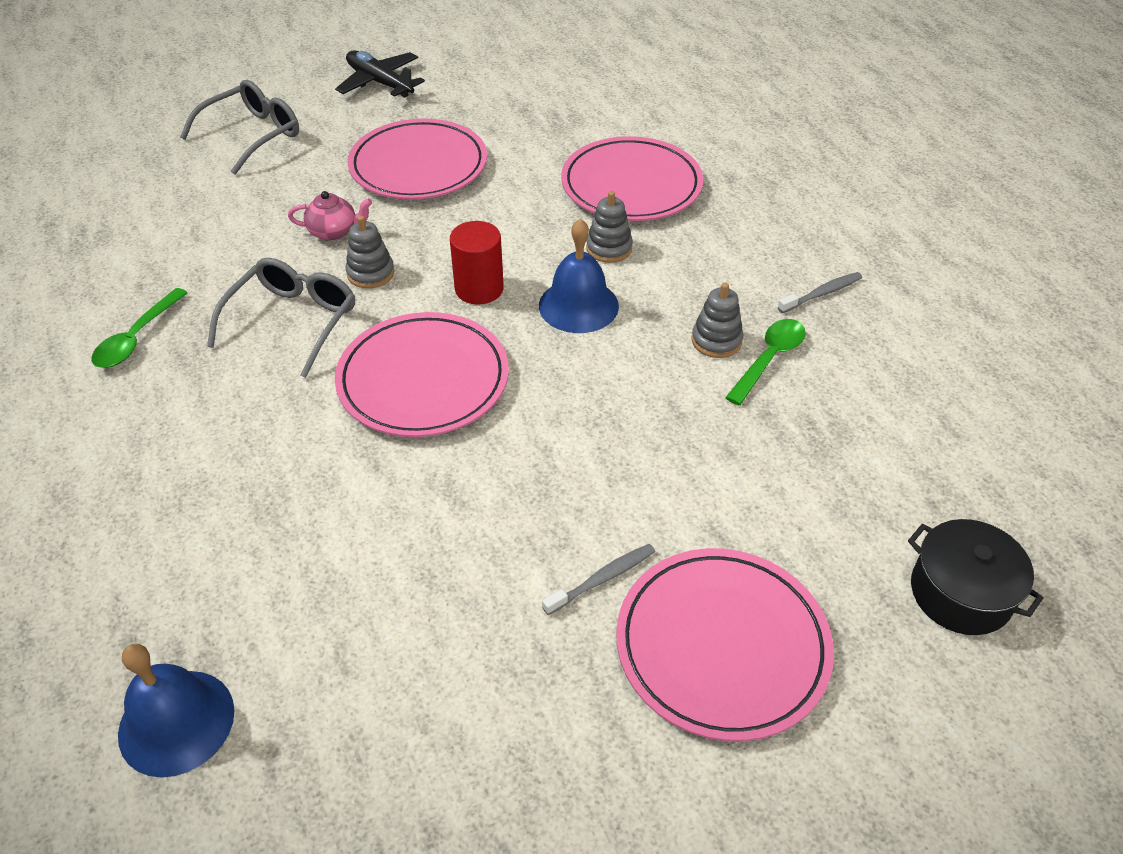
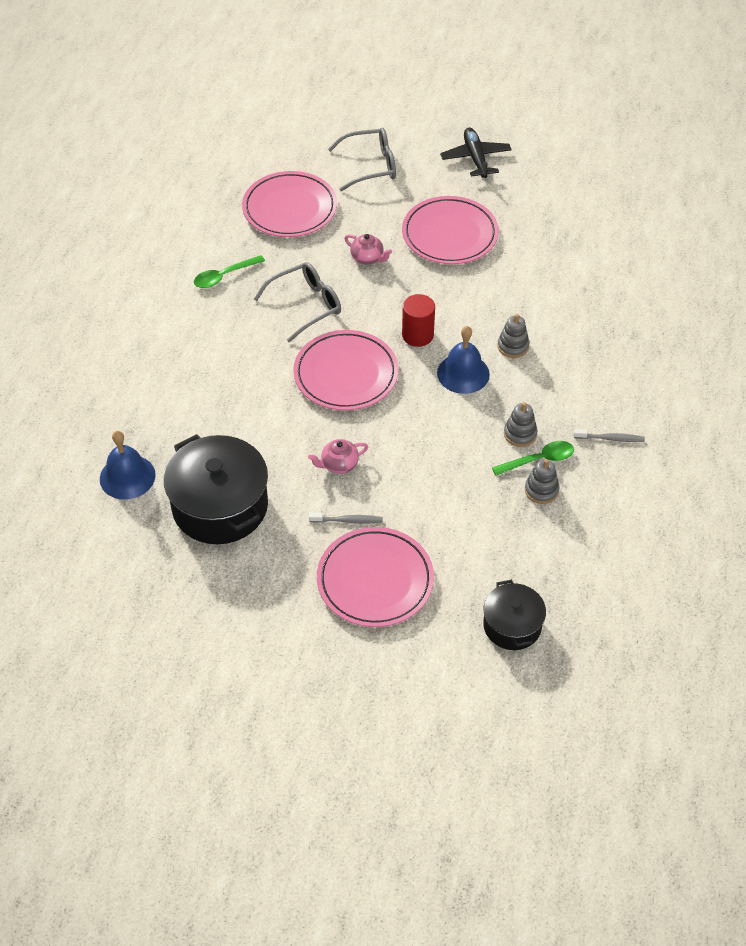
camera: 35 degrees right, 5 degrees up
(370, 273) = (367, 295): grey stacking toy -> grey stacking toy (541, 490)
(383, 676) = (220, 506): none -> black pot
(518, 505) = (339, 464): none -> pink teapot
(631, 185) = (566, 310): pink plate -> pink plate (290, 208)

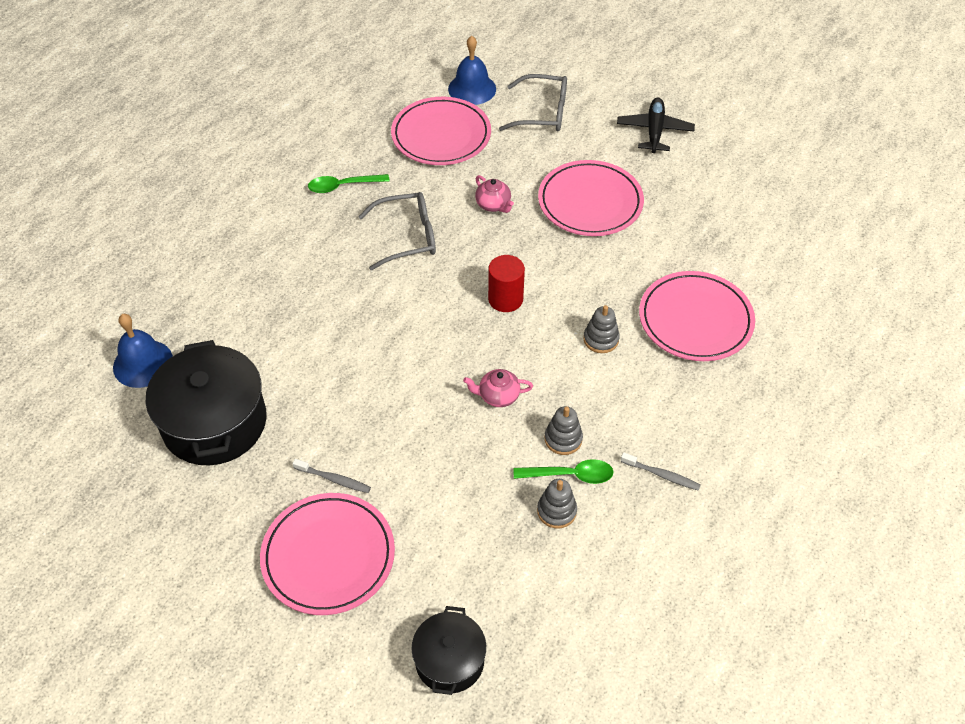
camera: 20 degrees right, 0 degrees up
(339, 464) = (355, 414): pink teapot -> pink teapot (498, 396)
(346, 374) = (411, 319): pink plate -> pink plate (695, 320)
(463, 373) = (533, 354): blue bell -> blue bell (472, 89)

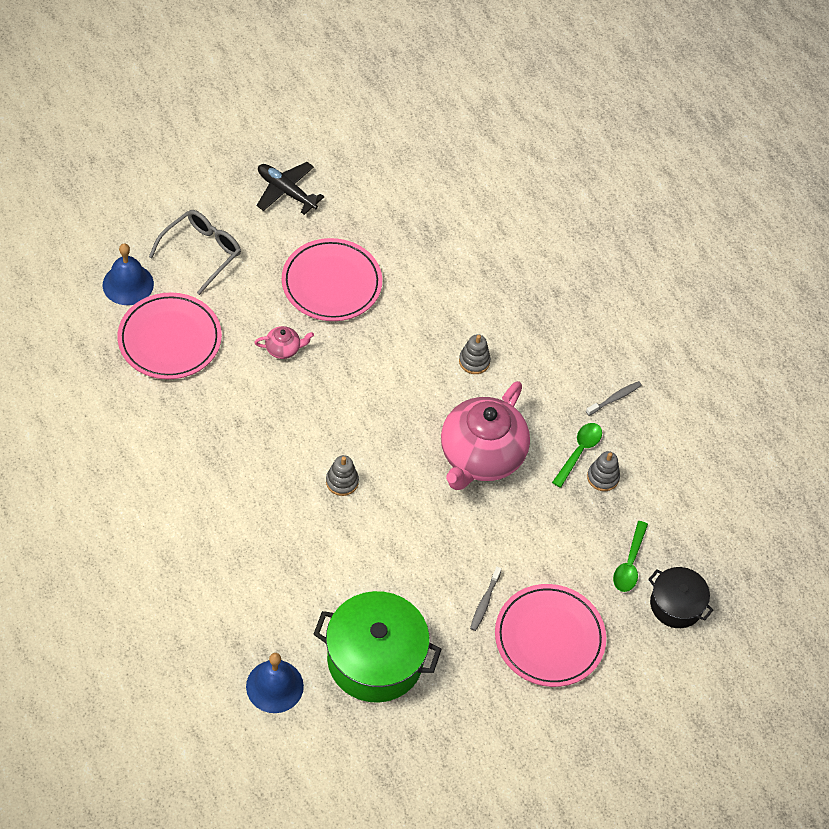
camera: 65 degrees left, 5 degrees up
(214, 422) = (375, 659): black pot -> green pot
(334, 479) = (484, 602): grey toothbrush -> grey toothbrush turned 150 degrees clockwise
(343, 186) = (175, 443): green spoon -> green spoon (629, 563)
(407, 237) = (273, 428): grey glasses -> none
(498, 396) = (481, 456): pink teapot -> pink teapot, size x2.46
(505, 299) = (391, 398): red cylinder -> none
(563, 439) = (546, 438): grey stacking toy -> grey stacking toy (342, 482)
(695, 320) = (498, 292): pink plate -> none

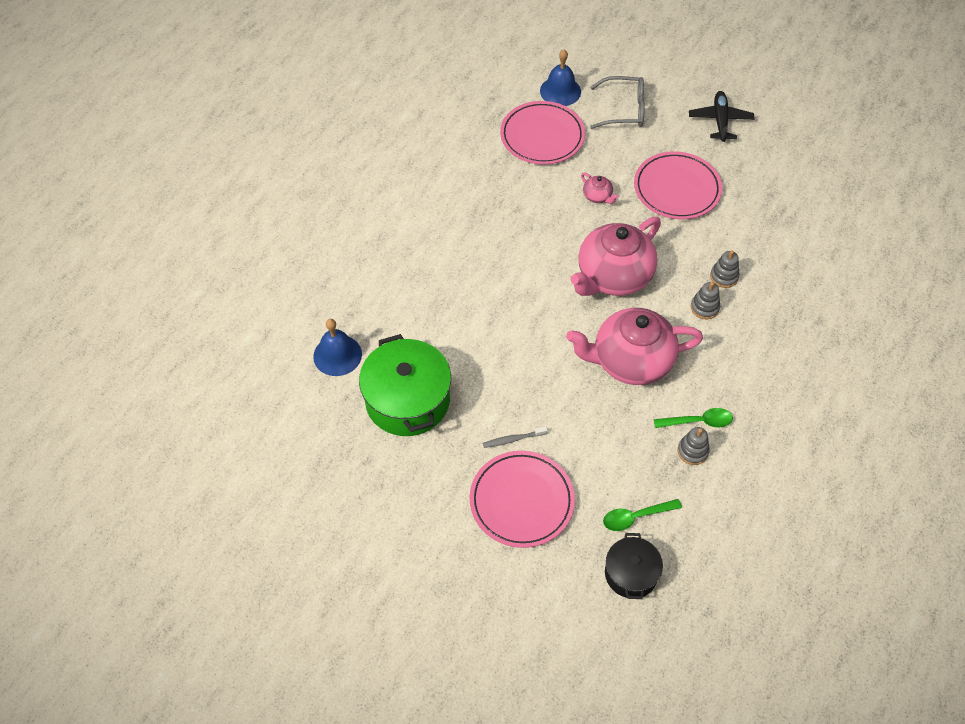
camera: 60 degrees right, 0 degrees up
(342, 482) = (528, 293): grey stacking toy -> grey stacking toy (724, 276)
(383, 403) = (613, 277): none -> pink teapot
(614, 398) = (769, 416): grey toothbrush -> none

